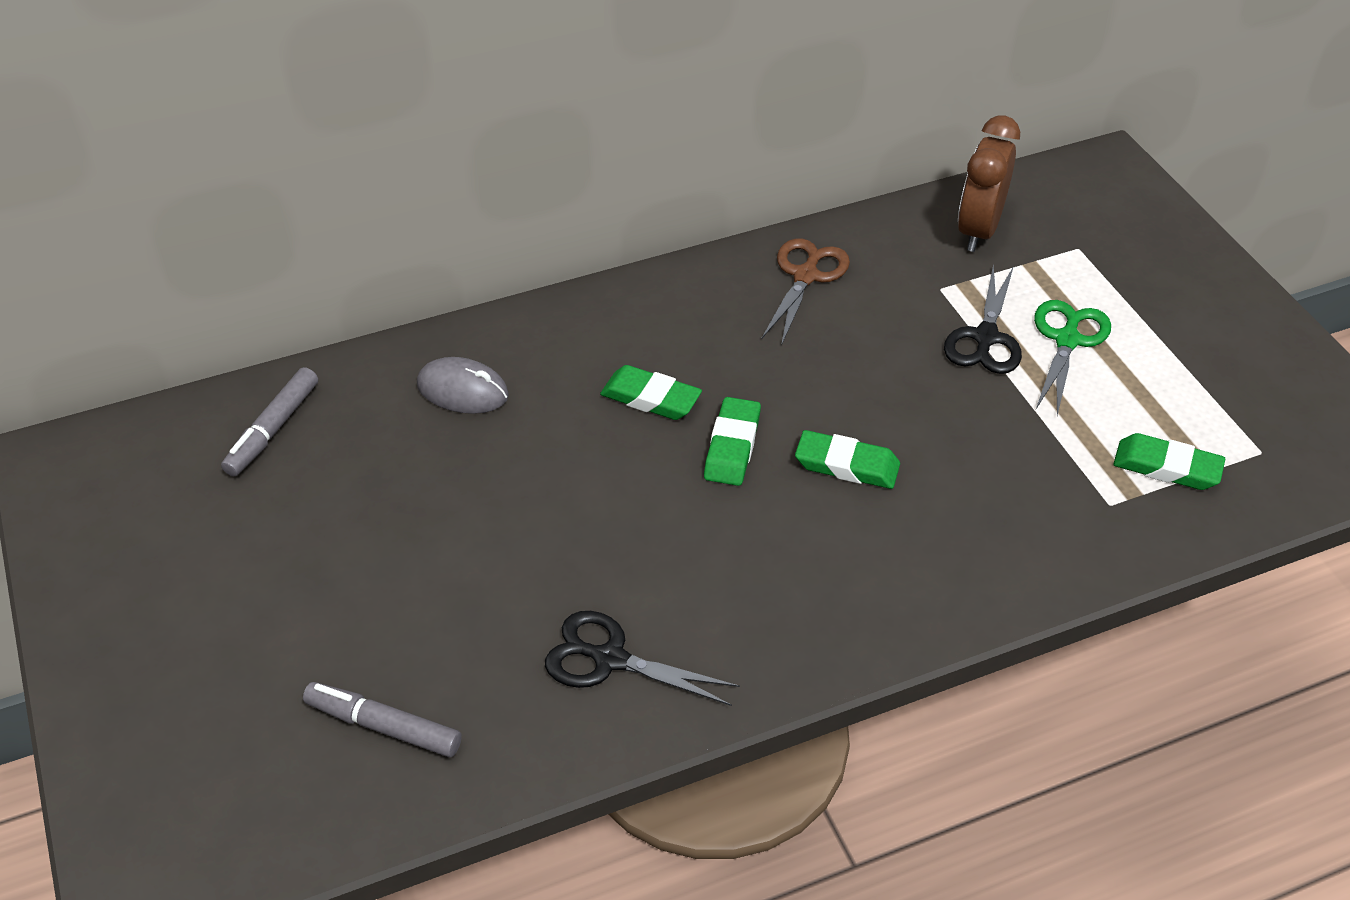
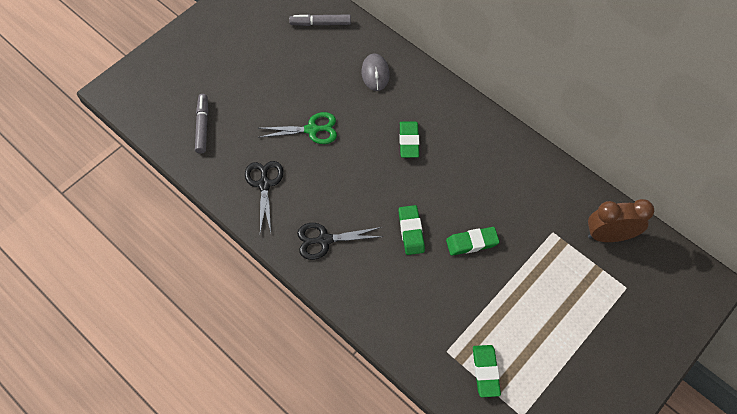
camera: 65 degrees right, 15 degrees up
(732, 446) = (398, 183): green eraser -> green eraser (472, 243)
(806, 276) = (524, 171): brown scissors -> none
(985, 338) = (529, 263): black scissors -> black scissors (324, 240)
(1067, 340) = (550, 301): green scissors -> green scissors (312, 130)

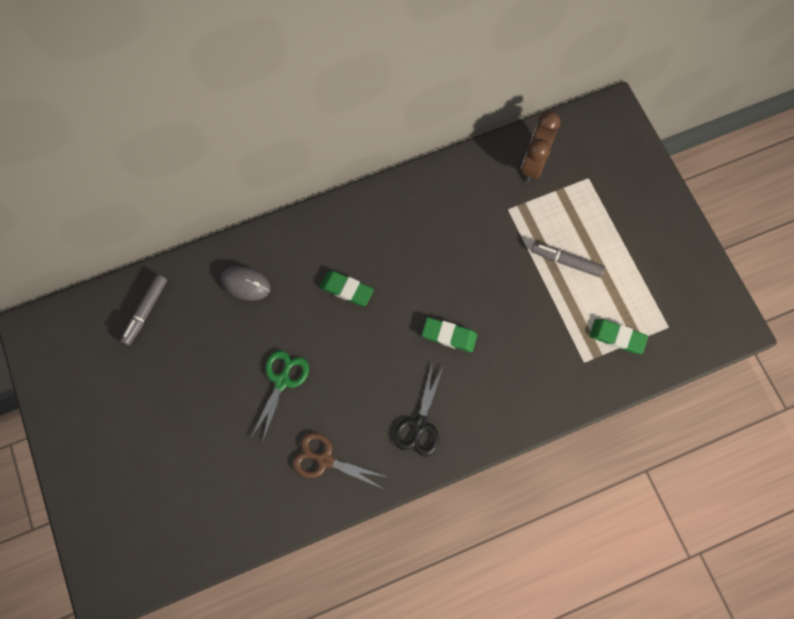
camera: 65 degrees left, 10 degrees up
(202, 126) = (215, 500): grey marker -> grey marker (566, 262)
(264, 184) = (325, 459): black scissors -> brown scissors
(472, 243) = (487, 285): green eraser -> none

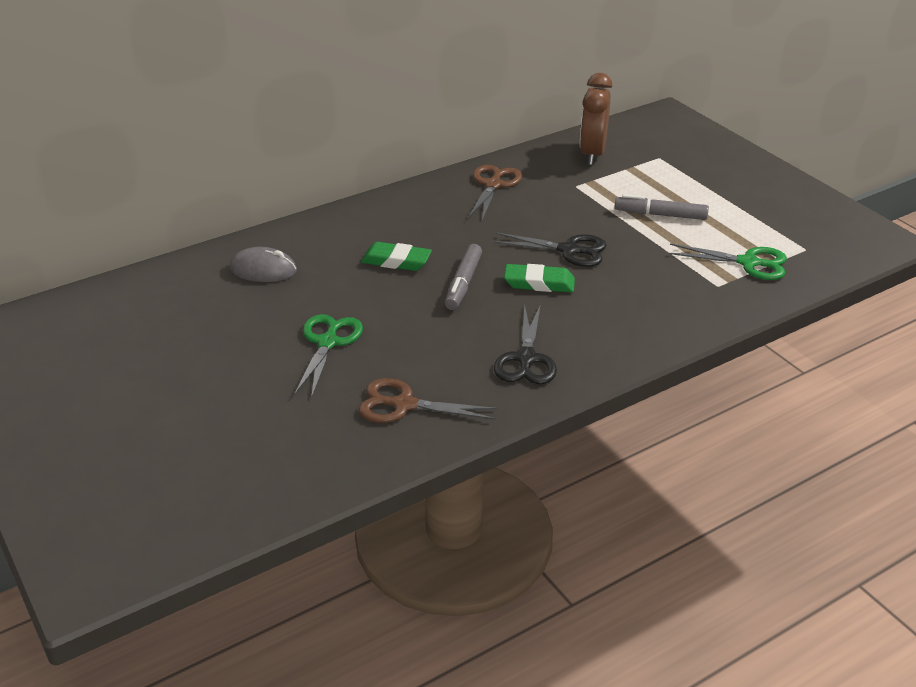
camera: 10 degrees left, 35 degrees down
(146, 311) = (131, 304): grey marker -> grey marker (463, 283)
(442, 197) = (493, 185): none -> brown scissors
(481, 297) = (568, 250): none -> black scissors
(617, 337) = (748, 263): green eraser -> green scissors

